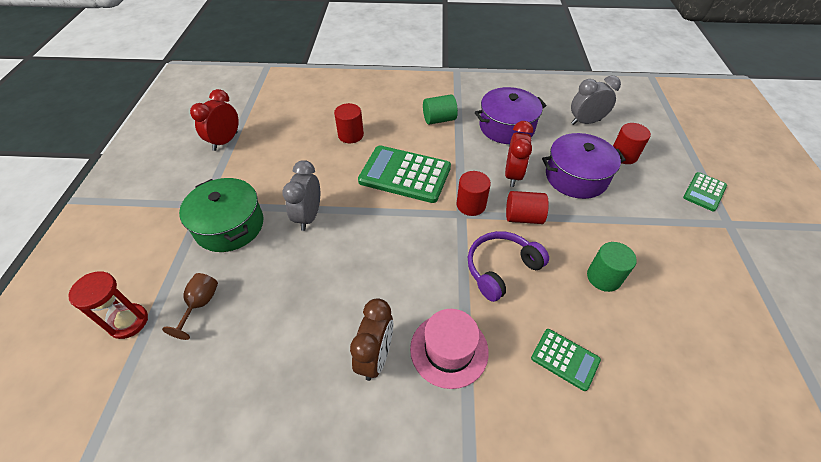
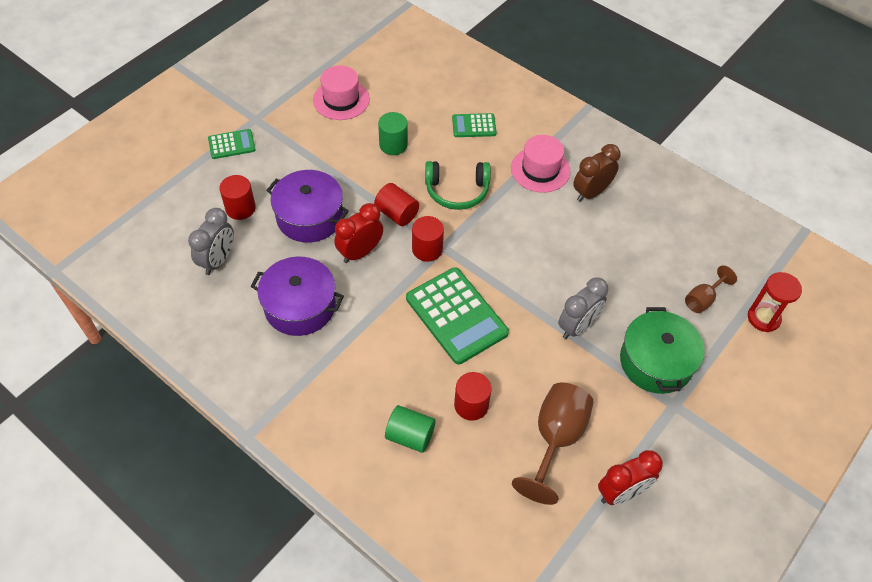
camera: 145 degrees left, 5 degrees up
(283, 145) = (555, 439): none -> brown goblet
(439, 119) = (356, 363): green cylinder -> green cylinder (410, 436)
(501, 269) = (457, 191): purple headphones -> green headphones
(565, 359) = (474, 126): green calculator -> green calculator turned 75 degrees counterclockwise
(585, 122) = (218, 260): grey clock -> grey clock turned 90 degrees counterclockwise
(709, 294) = (341, 99): none -> pink hat

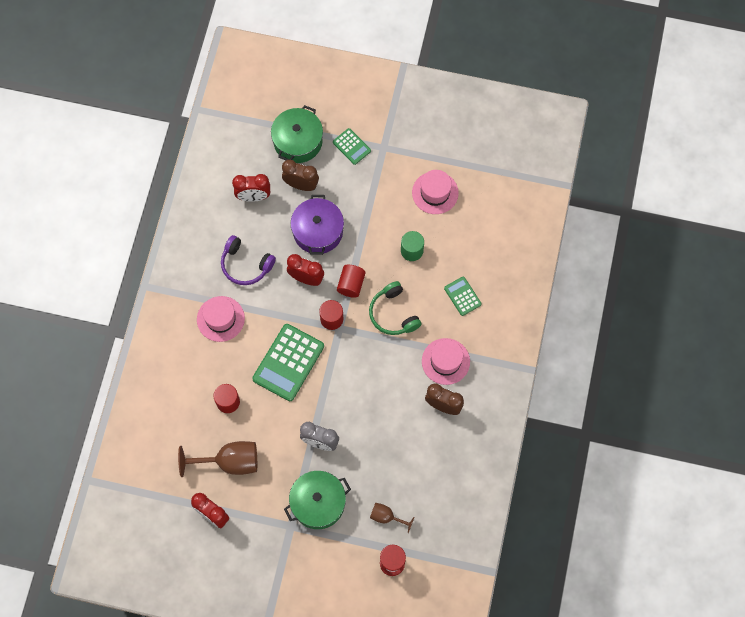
camera: 65 degrees right, 15 degrees up
(184, 189) = (298, 141): none -> green pot
(218, 260) = (253, 197): grey clock -> red clock
(240, 208) = (301, 185): red cylinder -> brown clock
(300, 306) = (245, 265): purple pot -> purple headphones
(353, 364) = (220, 319): none -> pink hat
(410, 436) = (189, 376): green cylinder -> none

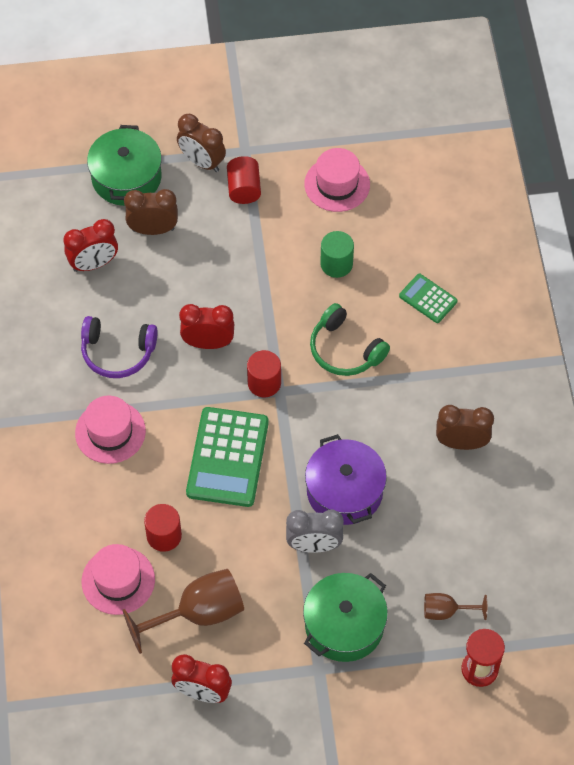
camera: 20 degrees left, 10 degrees down
(318, 231) = (199, 279): purple pot -> purple pot (344, 491)
(351, 146) = (202, 162): green calculator -> brown clock
(351, 284) = (272, 331): red cylinder -> red cylinder (244, 189)
(445, 361) = (440, 386): pink hat -> pink hat (118, 580)

